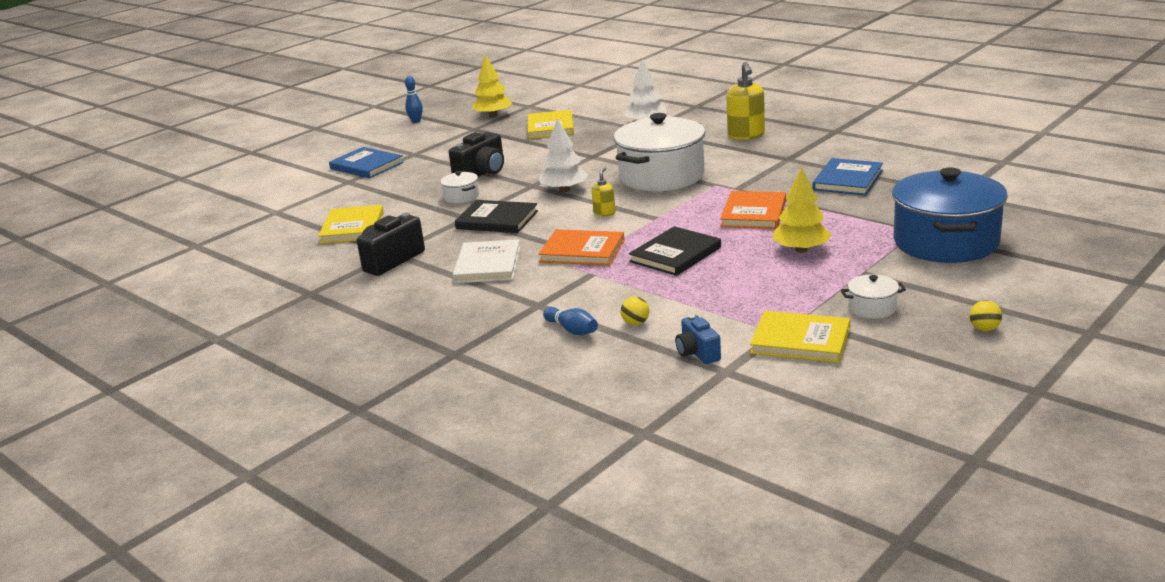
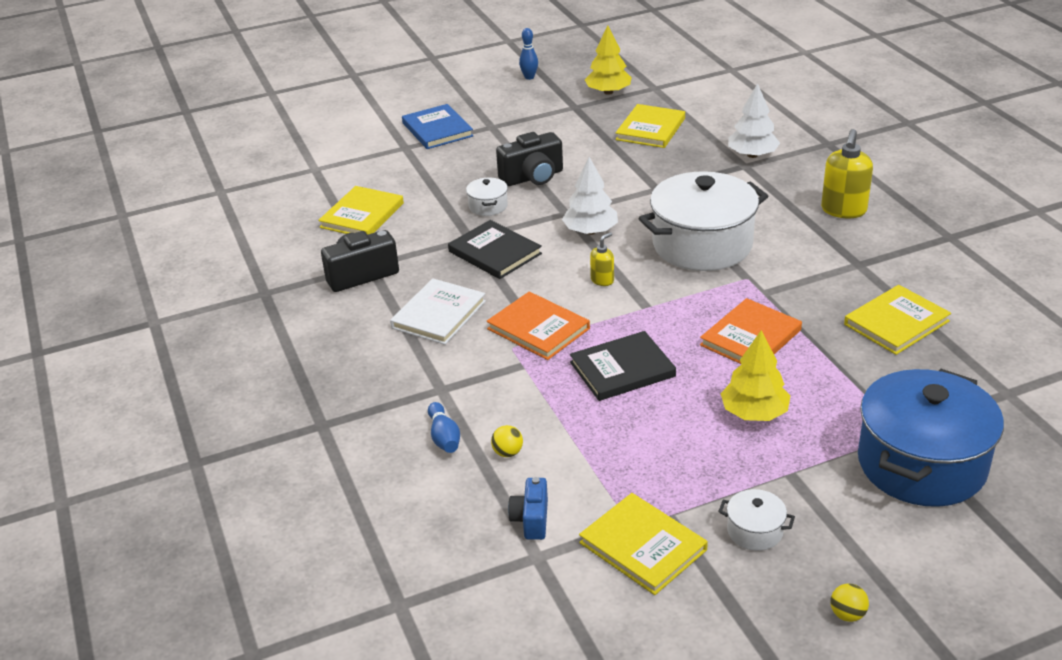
camera: 25 degrees right, 10 degrees up
(848, 180) = (896, 323): blue book -> yellow book

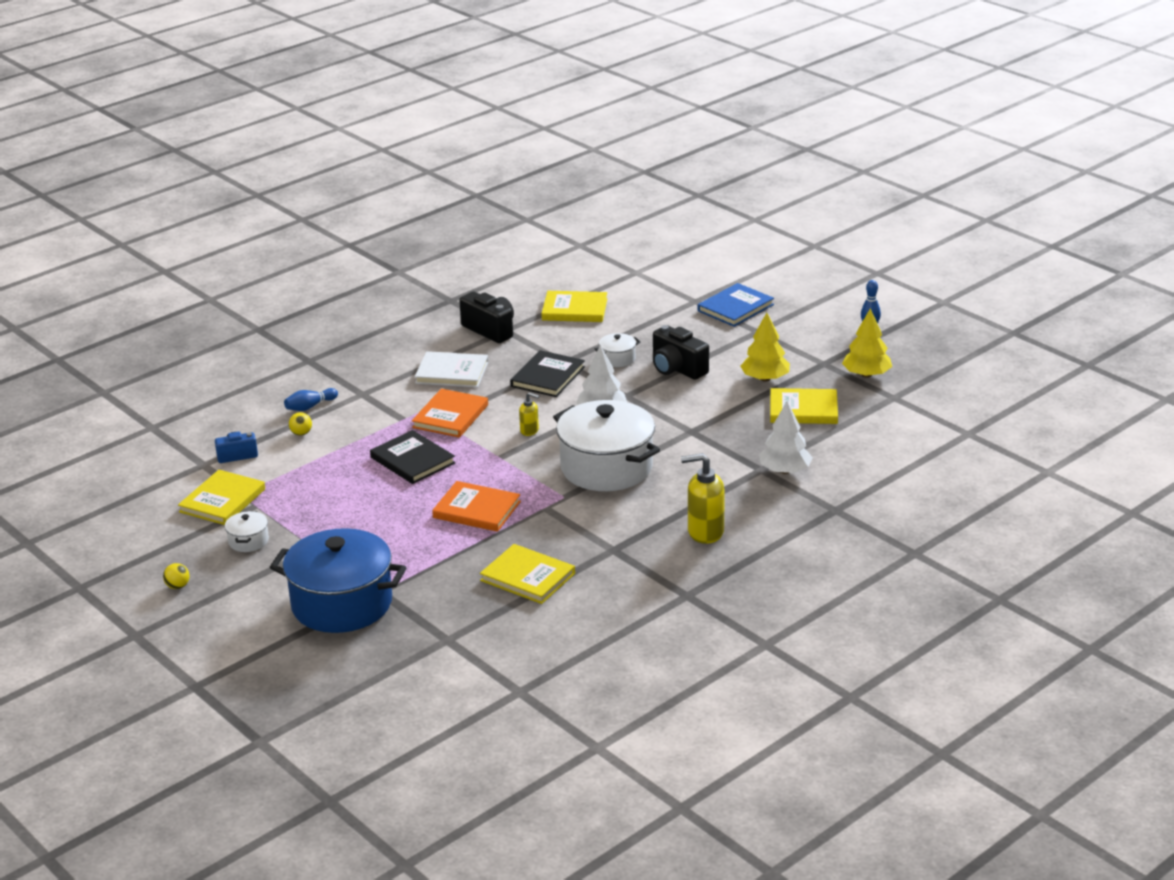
camera: 70 degrees right, 5 degrees down
(754, 413) = (379, 524): yellow tree -> yellow tree (765, 378)

